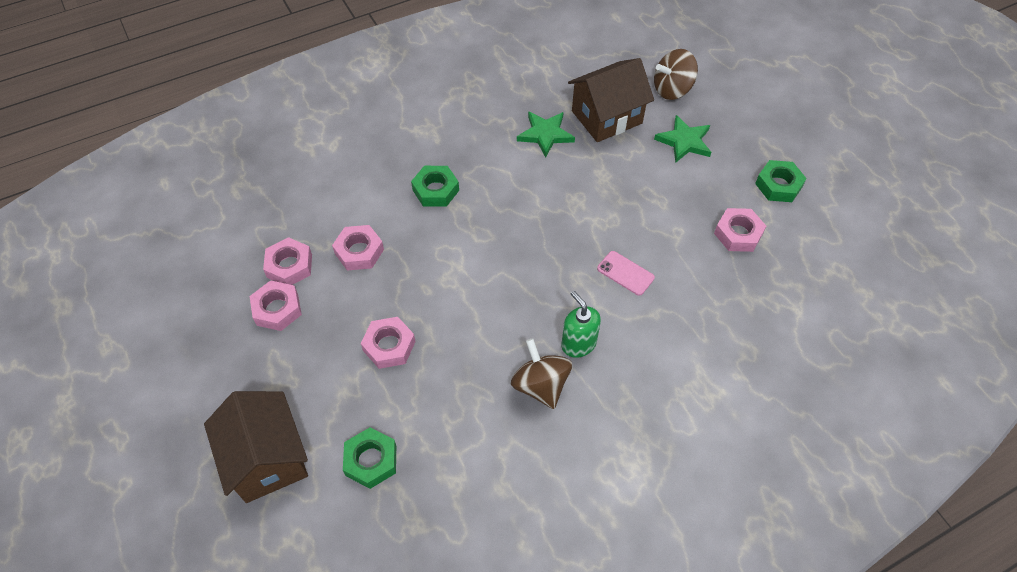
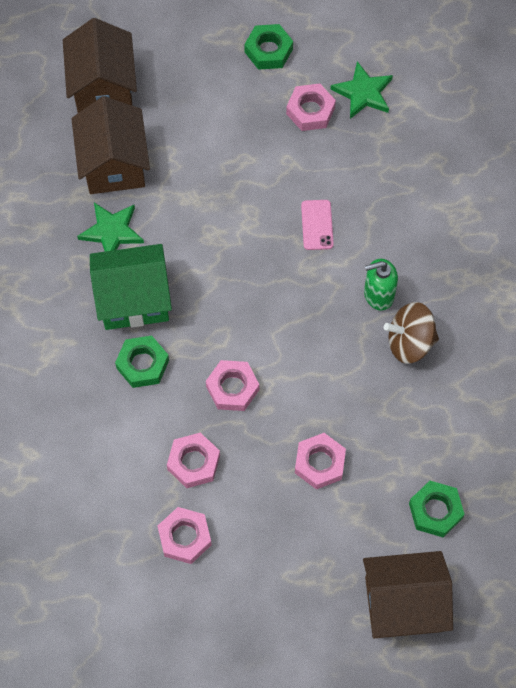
camera: 70 degrees left, 10 degrees up
(277, 309) = (236, 561): pink nut -> pink nut (232, 388)
(491, 166) = (133, 299): none -> green house
(625, 273) = (317, 225): pink phone -> pink phone turned 60 degrees counterclockwise
(672, 89) = (103, 87): brown spinning top -> brown house
(684, 141) = (179, 106): green star -> green star (363, 93)

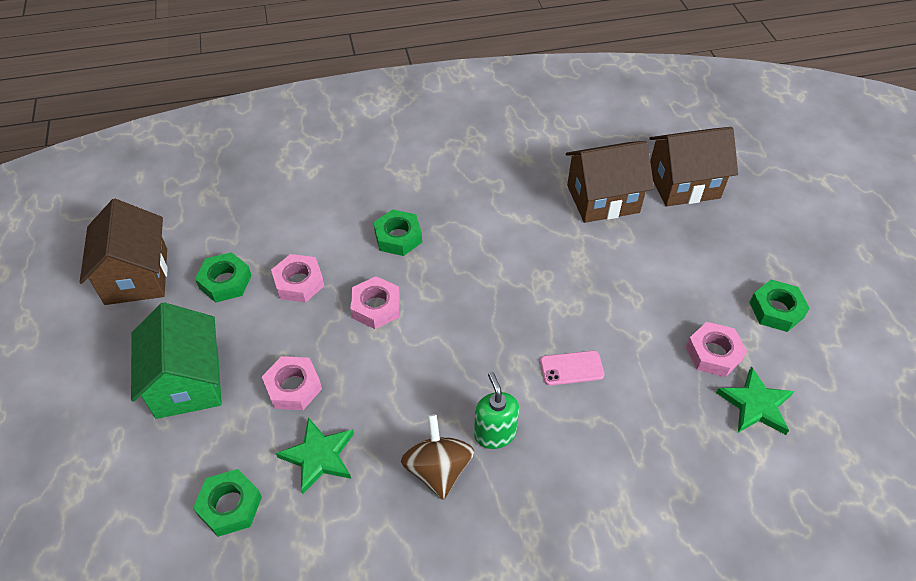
camera: 85 degrees right, 15 degrees down
(112, 232) = (531, 204): green star -> green star (319, 456)
(133, 299) = (463, 225): green house -> green house (187, 382)
(185, 537) = (225, 282): pink nut -> green nut
(403, 604) = (127, 476): brown house -> brown house (136, 276)

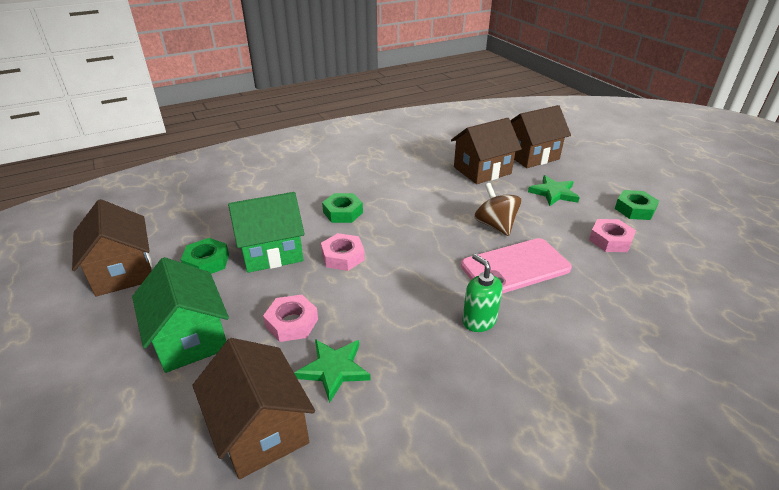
camera: 15 degrees left, 15 degrees down
(230, 506) = (261, 429): green nut -> brown house
(299, 282) = (272, 252): pink nut -> green house
(438, 469) = (444, 356): brown spinning top -> brown spinning top (495, 225)
(571, 368) = (515, 267): pink phone -> pink phone, size x2.06
(755, 405) = (659, 264): green star -> green star (554, 193)

